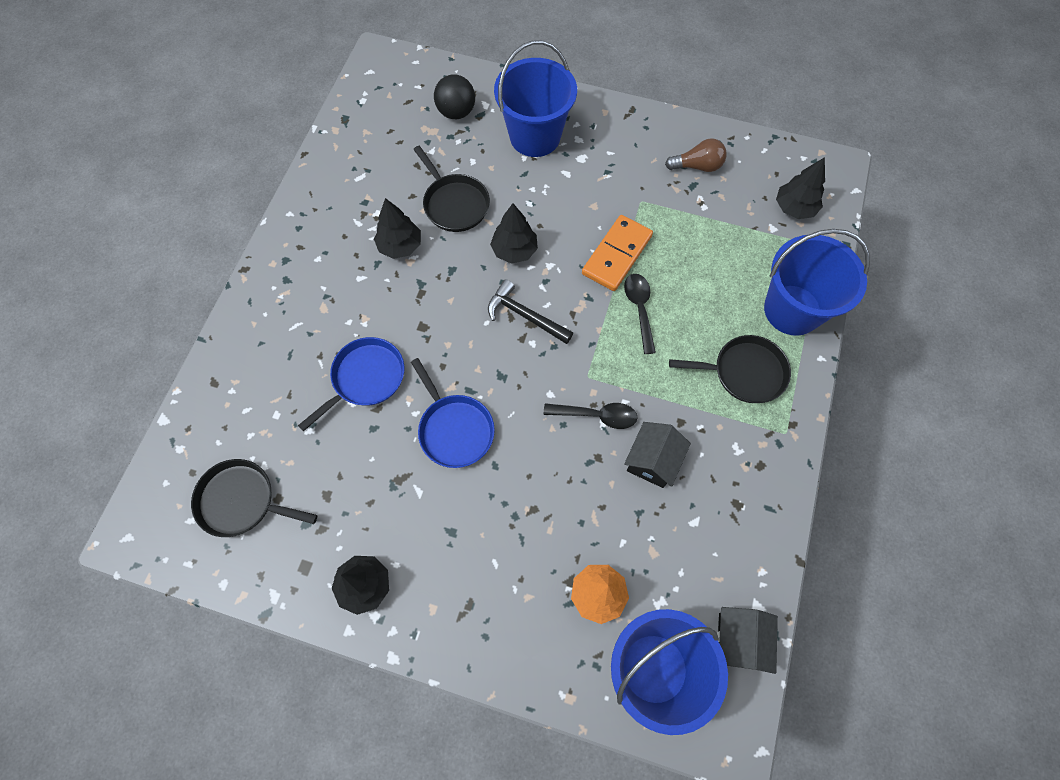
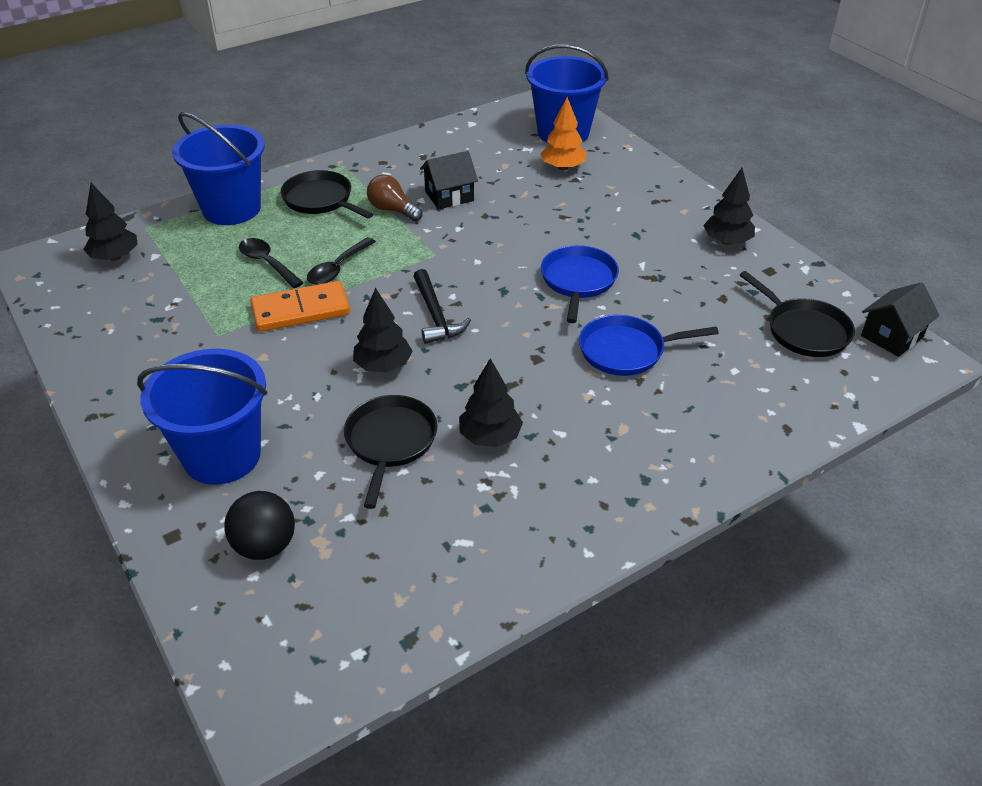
camera: 140 degrees left, 25 degrees down
(596, 416) = (457, 233): black spoon -> black spoon (267, 263)
(697, 166) = (127, 330): brown light bulb -> brown light bulb (392, 210)
(739, 640) = (499, 119): black house -> black house (892, 336)

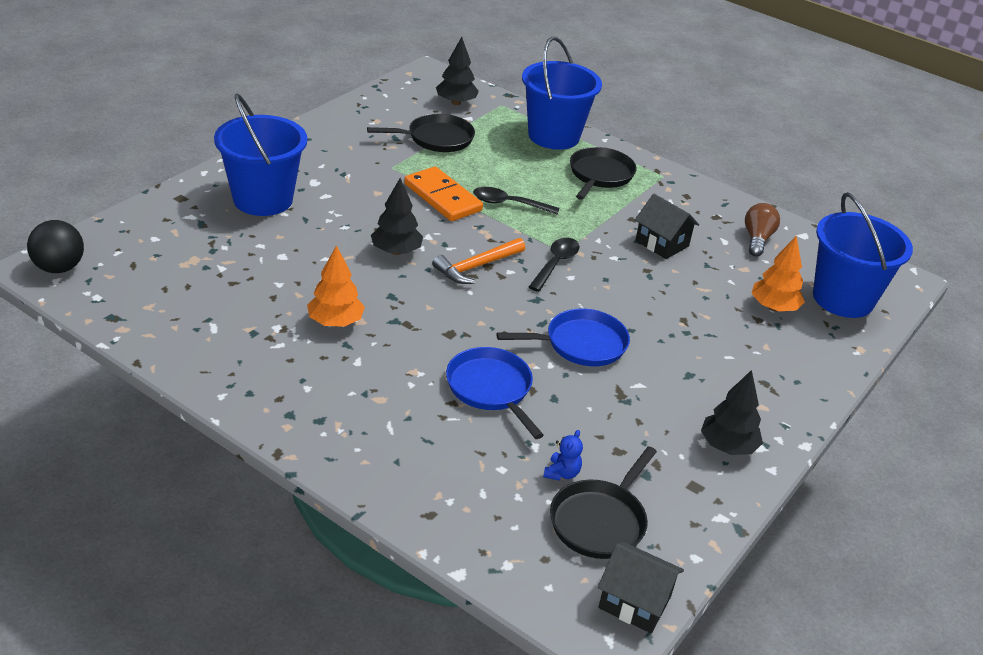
camera: 65 degrees right, 5 degrees down
(265, 546) = (182, 237): black ball -> black ball (59, 268)
(267, 263) = (493, 169): black spoon -> black spoon (555, 264)
(390, 442) = (308, 272): black pan -> black pan (436, 138)
(392, 210) = (614, 215): brown light bulb -> brown light bulb (757, 239)
(435, 315) = (477, 266): black hammer -> orange hammer
(490, 437) = (335, 322): black tree -> orange tree
(745, 336) = (562, 473): none -> blue teddy bear

